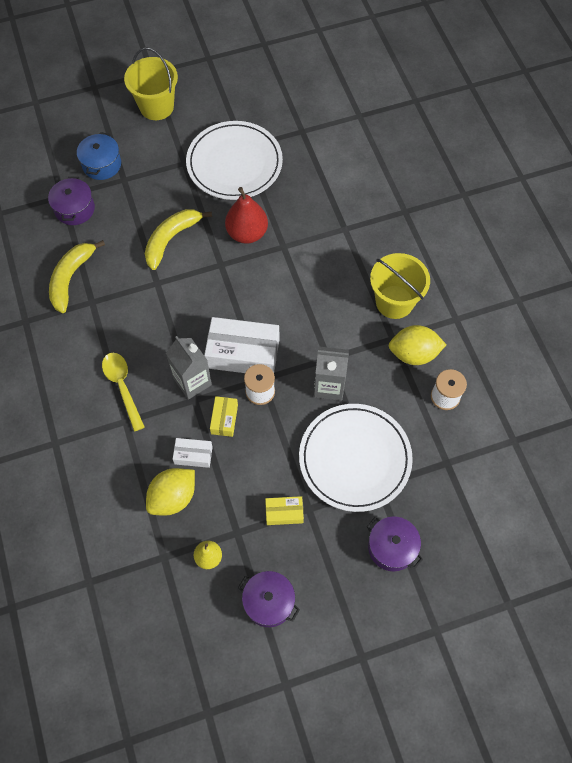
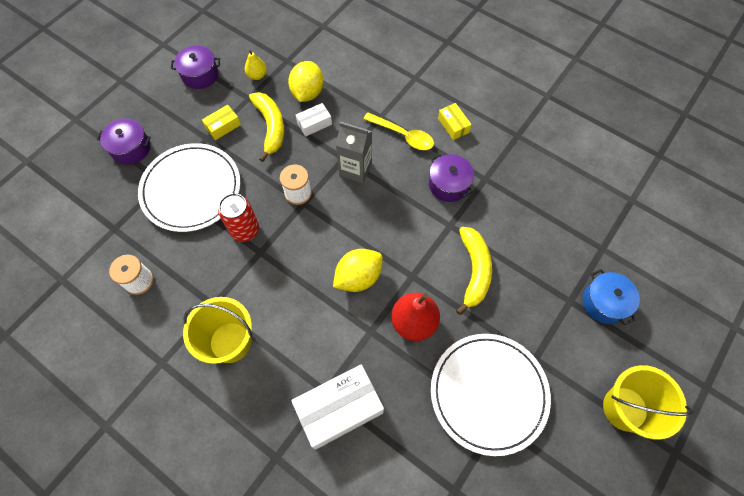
camera: 145 degrees right, 0 degrees up
(71, 278) = (519, 186): yellow banana -> yellow banana (270, 127)
(74, 209) = (579, 244): purple pot -> purple pot (448, 184)
(224, 419) = (310, 158): yellow box -> yellow box (453, 125)
(243, 353) = (333, 213): white box -> white box (339, 409)
(329, 386) = (245, 230): grey carton -> red can
(414, 354) = (186, 302): yellow lemon -> yellow lemon (358, 277)

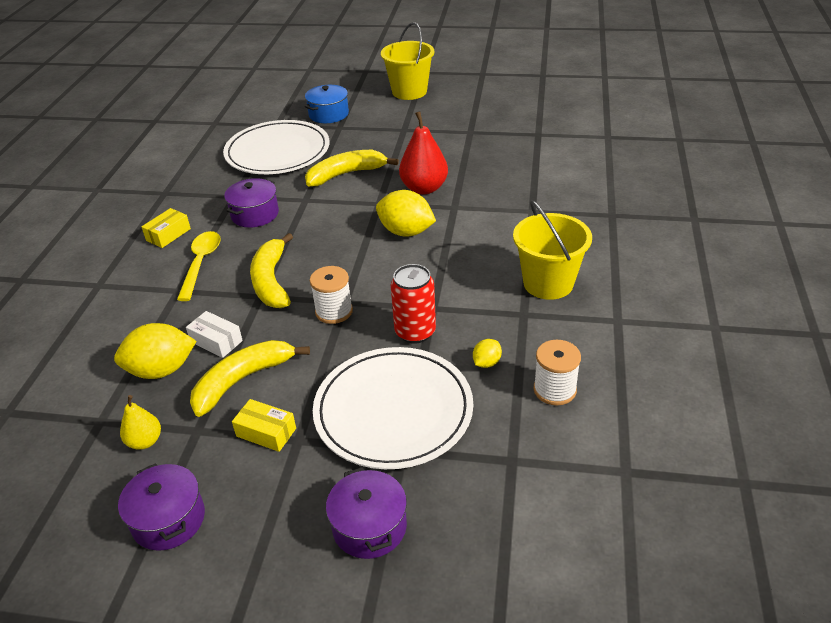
camera: 115 degrees left, 25 degrees down
(188, 256) = (486, 363): none -> yellow lemon
(339, 409) = (538, 199): white box -> none
(355, 169) = (271, 281): grey carton -> yellow banana
(488, 393) = (451, 140): white plate -> white plate (277, 152)

